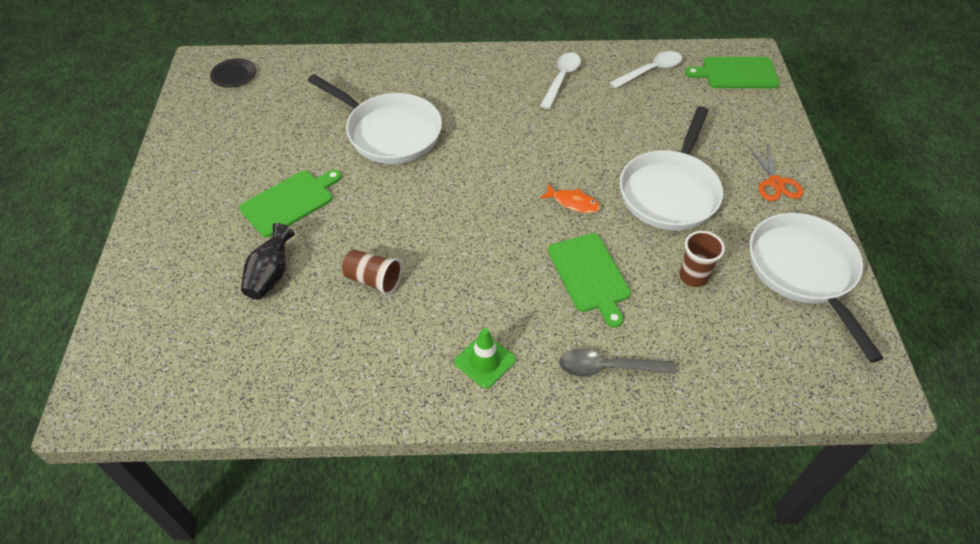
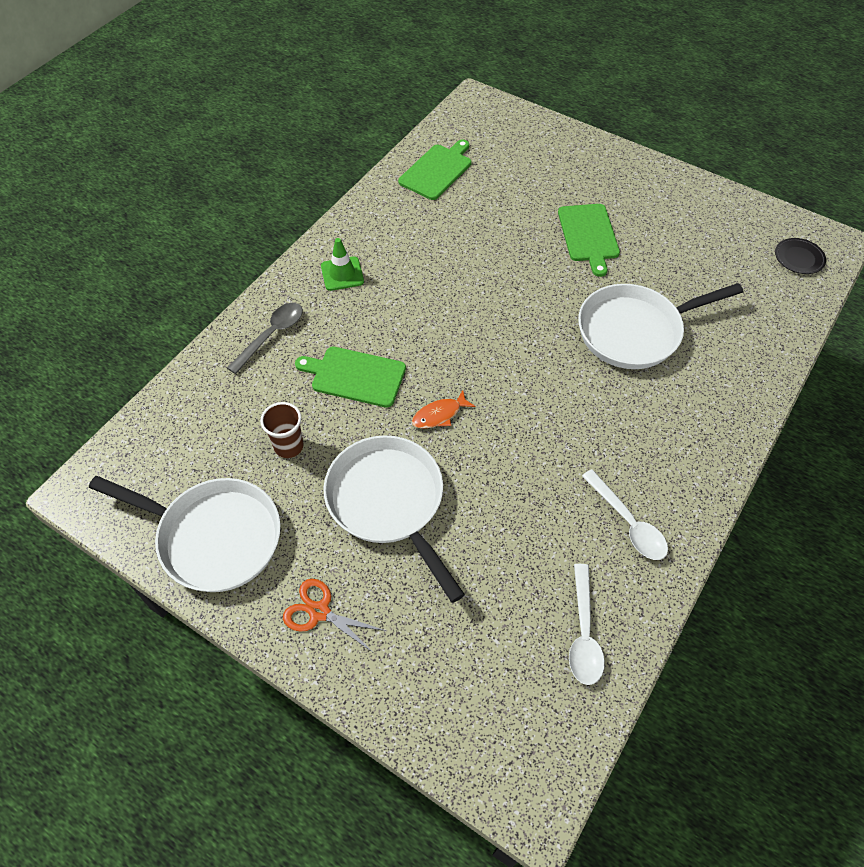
camera: 125 degrees right, 5 degrees up
(270, 275) = (517, 200): black vase -> none
(373, 280) = (465, 249): brown cup -> none
(736, 73) = (512, 740): green cutting board -> green cutting board (437, 170)

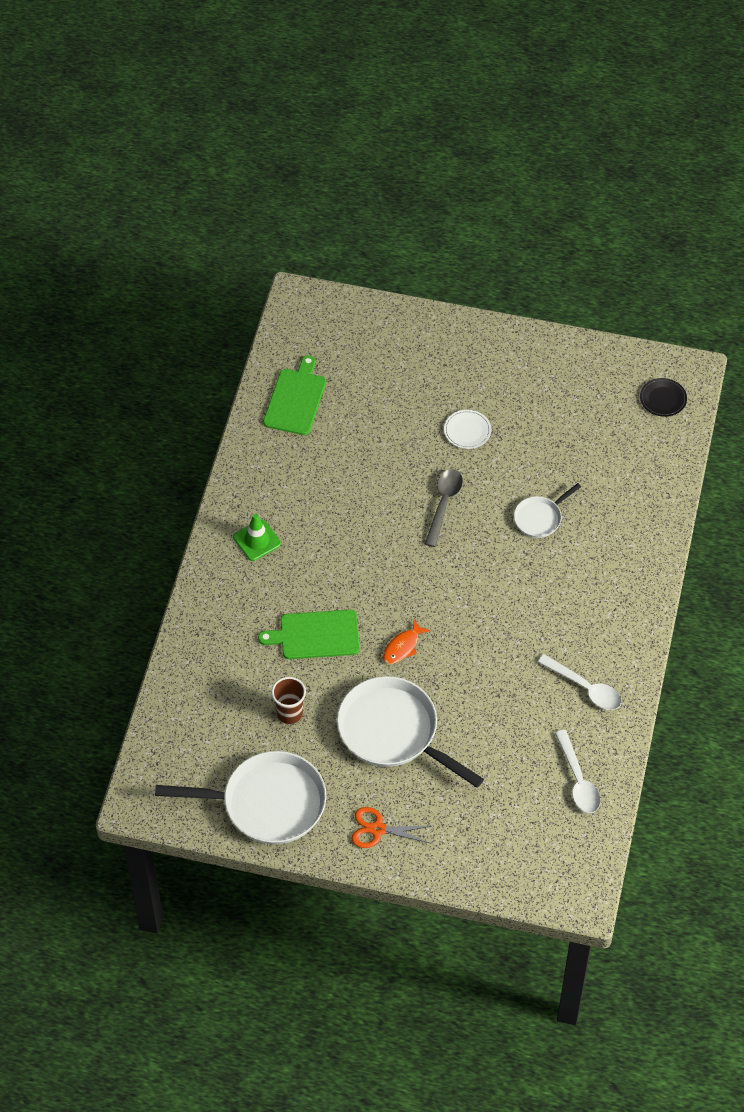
camera: 20 degrees left, 0 degrees up
(272, 335) = (223, 620): grey spoon -> grey spoon (444, 504)
(588, 235) = (467, 431): green cutting board -> white plate
(635, 331) = (540, 518): white pan -> white pan, size x0.50

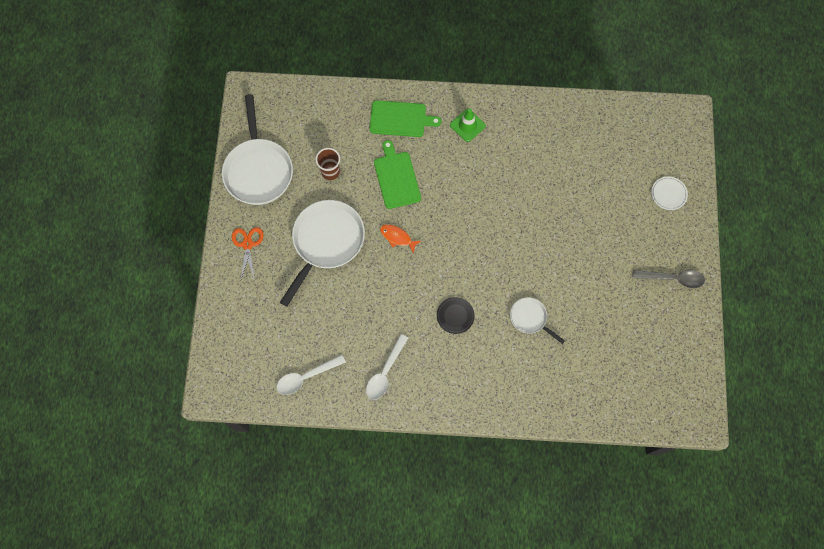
camera: 80 degrees right, 15 degrees up
(296, 399) = (596, 129): green cutting board -> green cutting board (400, 119)
(444, 504) = (527, 246): grey spoon -> grey spoon (673, 278)
(467, 431) = (598, 253): white plate -> white plate (668, 194)
(663, 399) = (667, 399): black plate -> black plate (455, 316)

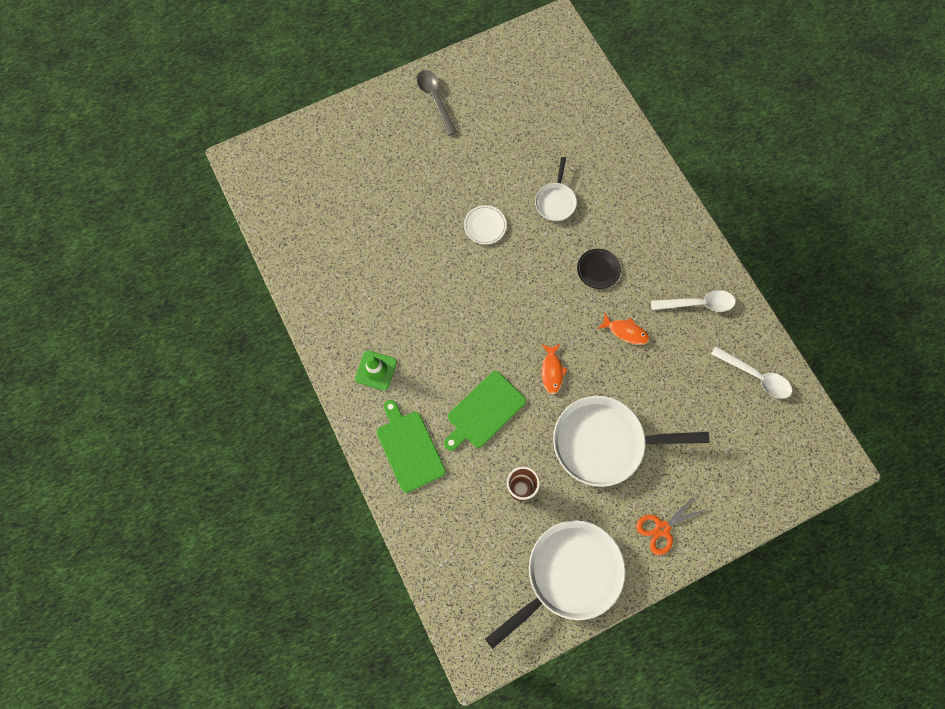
camera: 120 degrees left, 0 degrees up
(395, 305) = (625, 332): none -> orange fish
(668, 194) = (345, 140): white plate -> white plate (485, 226)

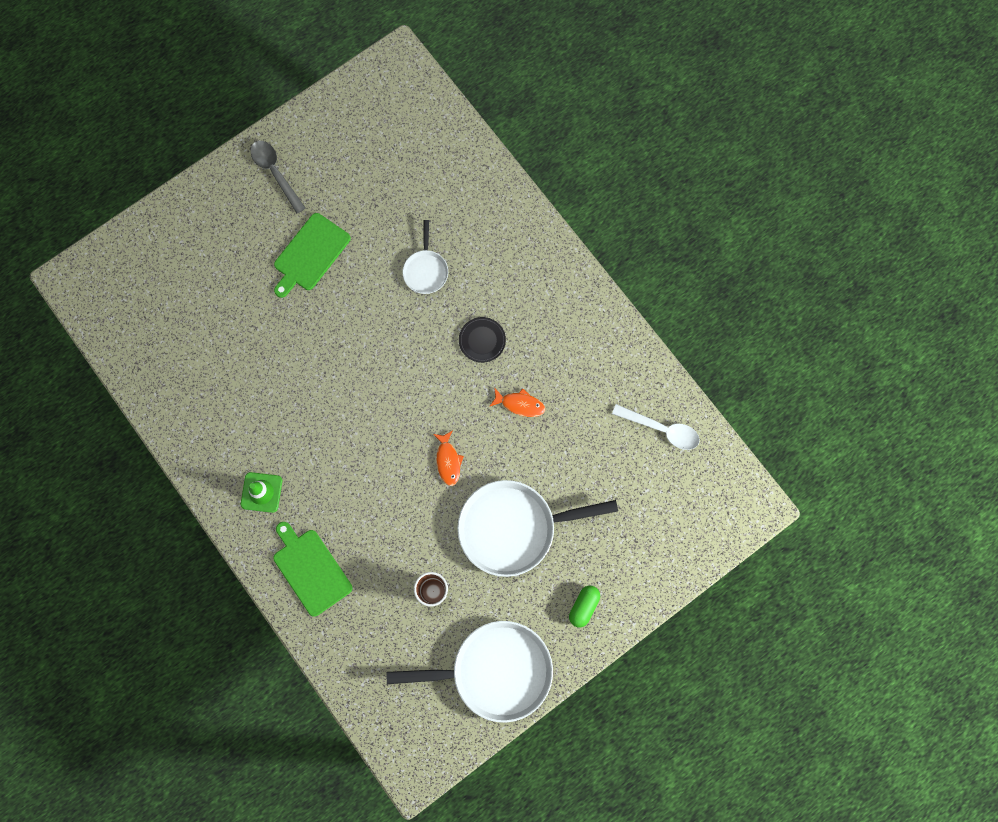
camera: 10 degrees left, 5 degrees up
(484, 411) = (383, 516): green cutting board -> green cutting board (310, 254)
(485, 226) = (353, 311): white plate -> none
(568, 575) = (494, 671): white pan -> white pan turned 45 degrees clockwise
(662, 528) = (583, 606): orange scissors -> green capsule
(698, 304) = (593, 360): white spoon -> none

